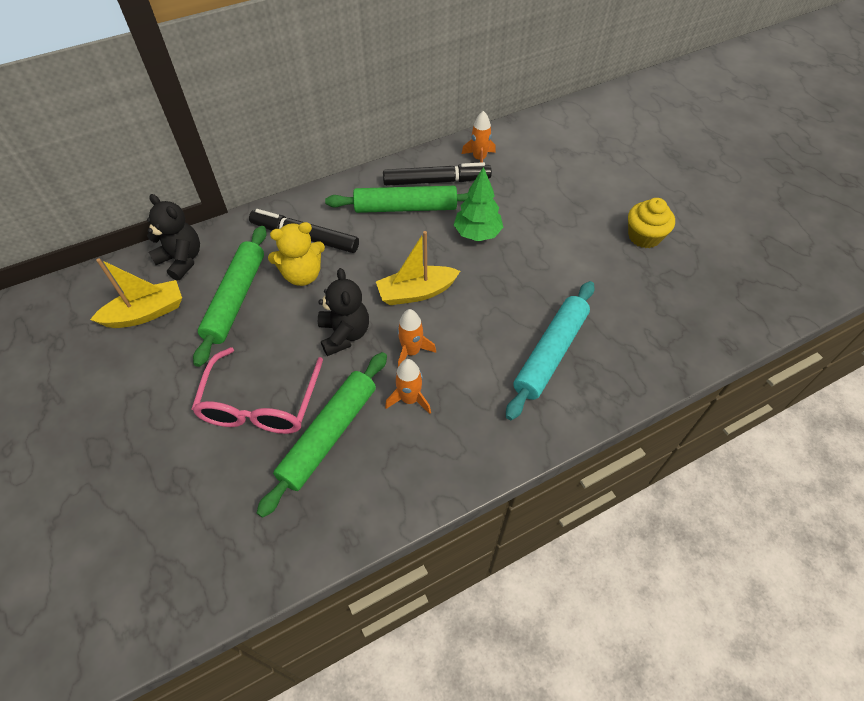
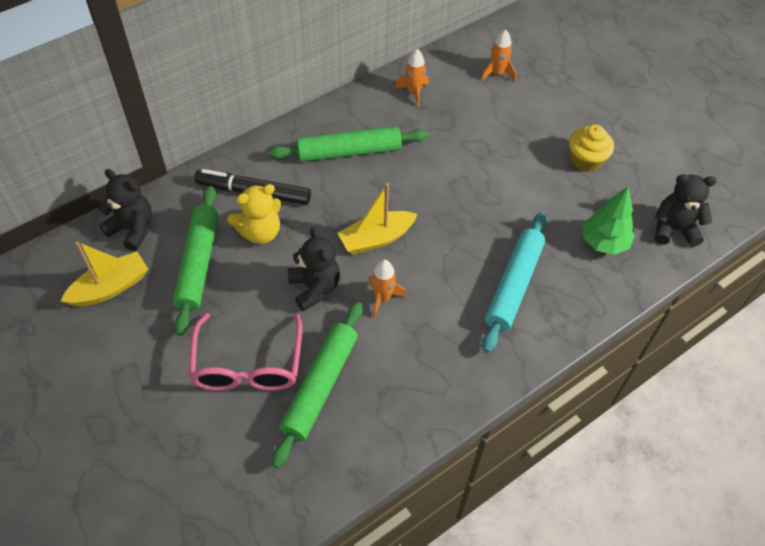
camera: 10 degrees left, 0 degrees up
(409, 399) = (389, 344): orange rocket -> orange rocket (497, 73)
(436, 181) = (374, 120): black marker -> none
(477, 234) = (425, 172): green tree -> green tree (604, 242)
(731, 313) = (674, 229): none -> black teddy bear

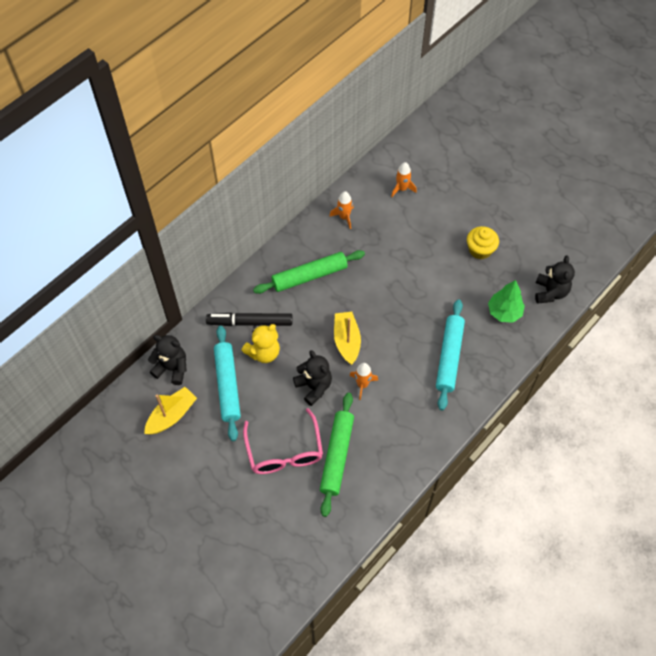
camera: 10 degrees left, 5 degrees up
(198, 264) = (227, 385): green rolling pin -> turquoise rolling pin
(376, 239) = (347, 341): yellow boat -> yellow boat turned 120 degrees clockwise
(674, 229) = (550, 292): black teddy bear -> black teddy bear turned 105 degrees clockwise

